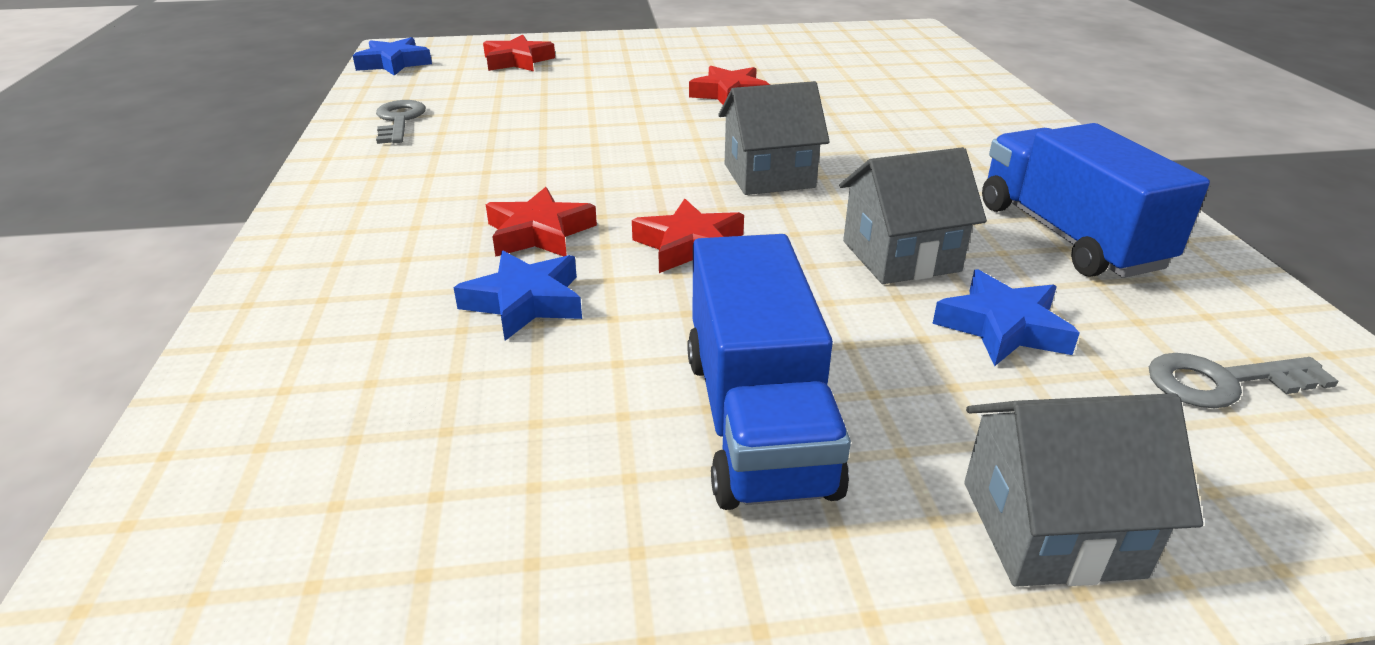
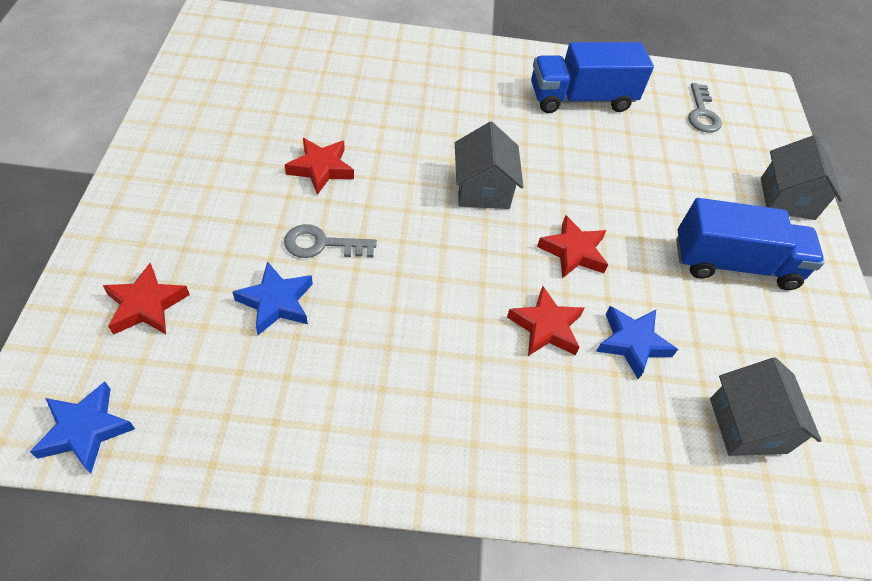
camera: 85 degrees left, 20 degrees up
(399, 121) = (291, 420): grey key -> grey key (322, 244)
(901, 256) = (595, 166): grey house -> grey house (747, 425)
(1002, 327) = (662, 157): blue star -> blue star (276, 302)

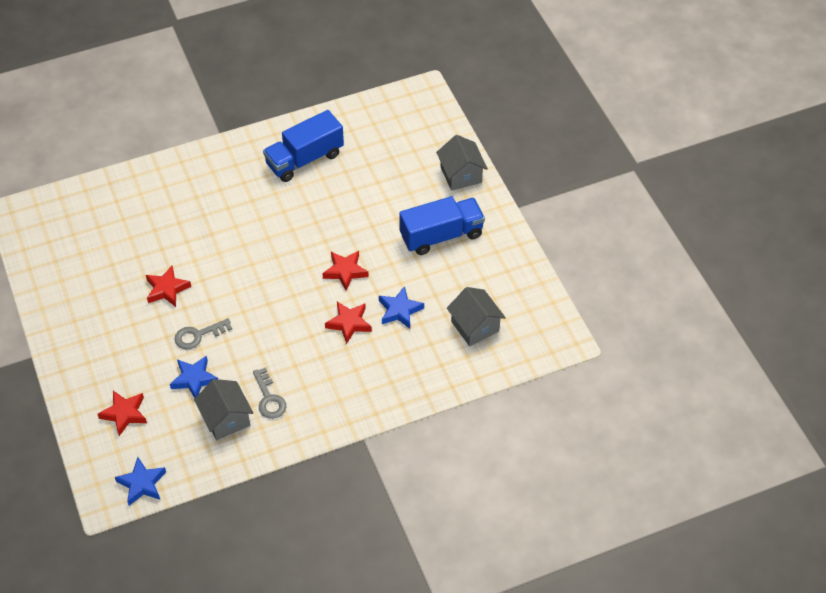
camera: 20 degrees left, 0 degrees up
(483, 189) = (273, 256): grey house -> grey house (226, 419)
(702, 113) = (388, 133): grey key -> grey key (269, 398)

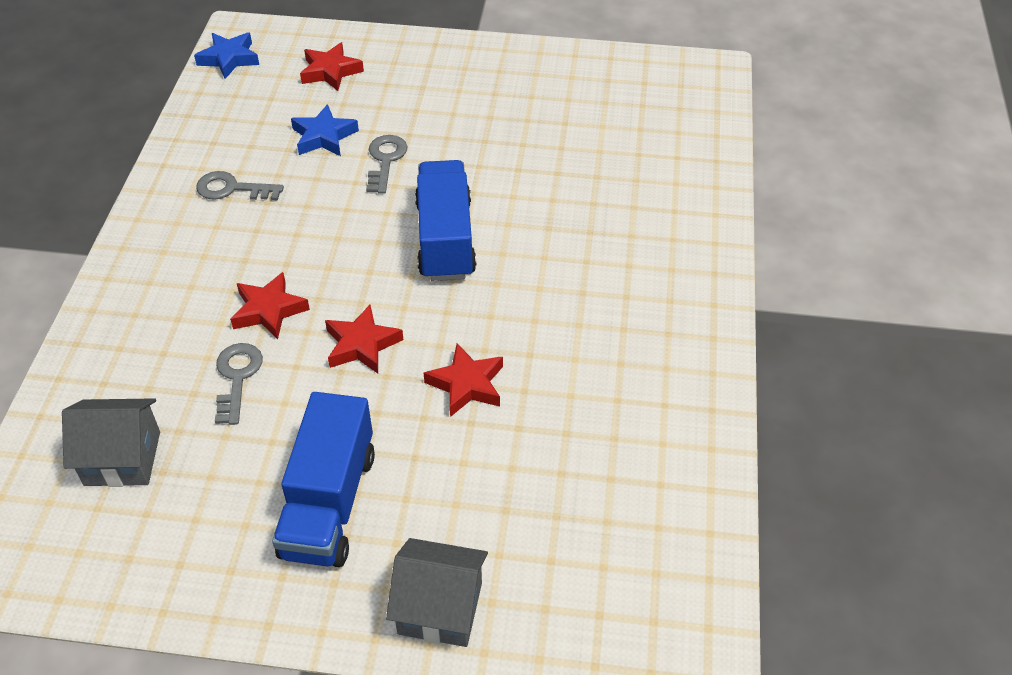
camera: 120 degrees right, 5 degrees down
(167, 289) = (483, 156): red star -> red star (466, 384)
(226, 419) = (242, 144): grey house -> none
(304, 159) = (628, 389): blue truck -> blue truck (445, 239)
(399, 310) = (237, 377): blue star -> grey key

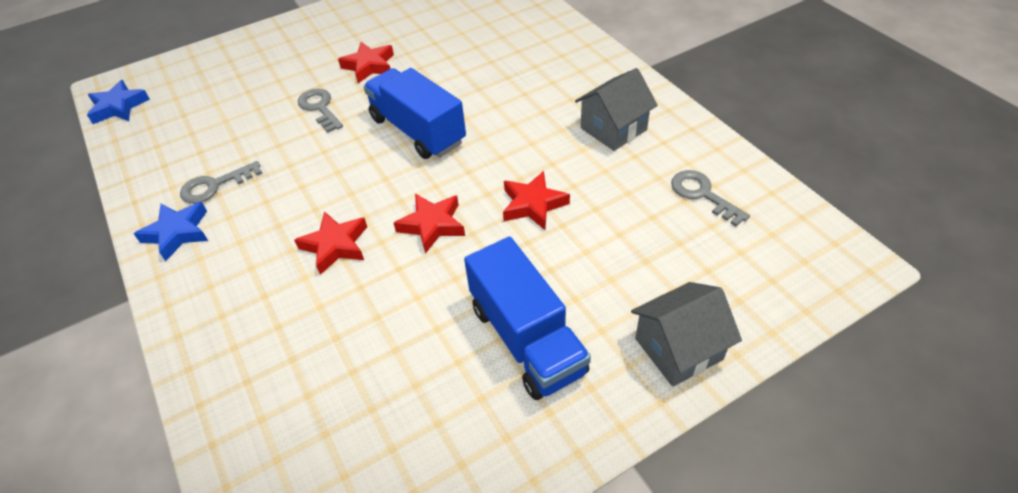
camera: 35 degrees left, 0 degrees up
(122, 458) = (326, 423): grey house -> grey house (613, 129)
(237, 377) = (360, 304): grey key -> grey key (702, 195)
(324, 136) = (255, 117): blue star -> blue star (177, 233)
(330, 71) = (215, 77): red star -> red star (369, 66)

